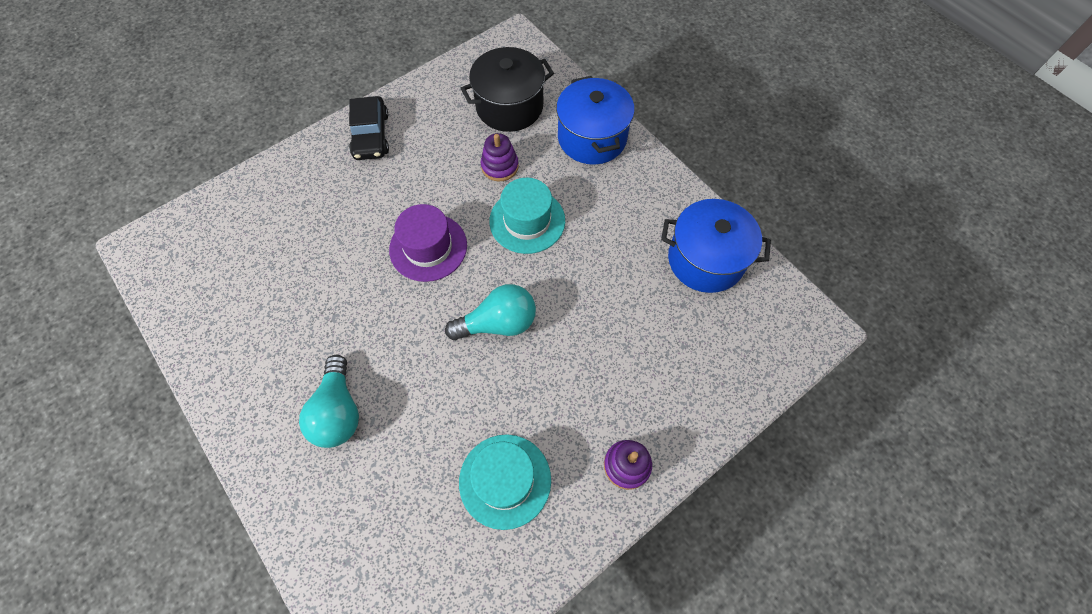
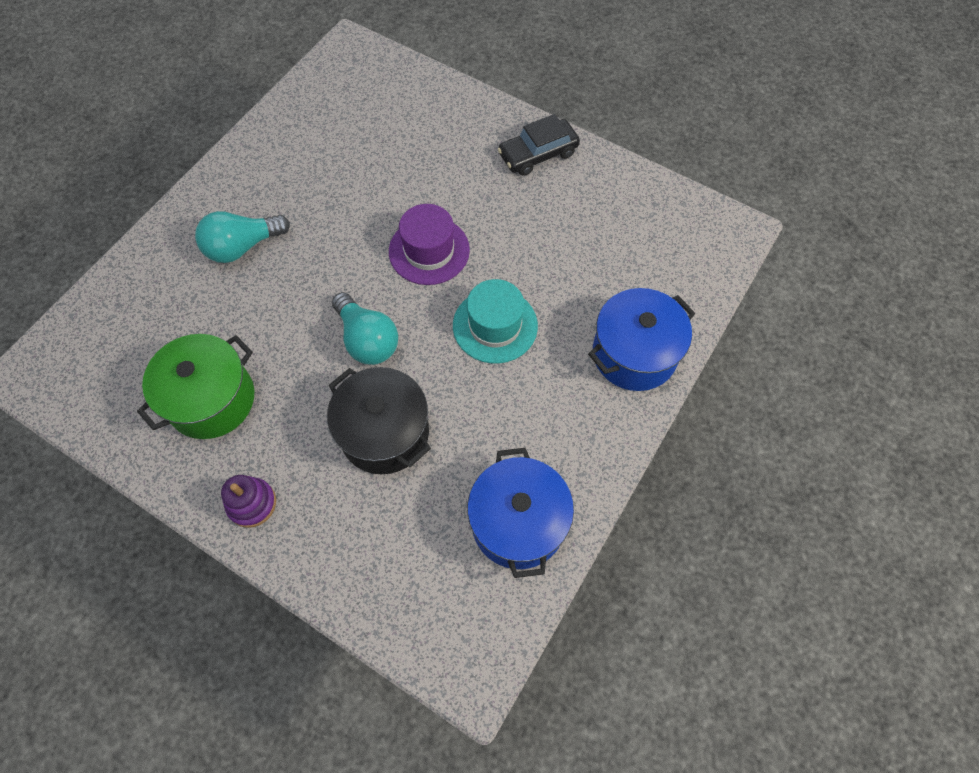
camera: 70 degrees right, 0 degrees up
(500, 166) = (552, 277): purple stacking toy -> none
(505, 480) = (211, 400): turquoise hat -> green pot
(509, 106) = (636, 259): black pot -> black pot (384, 433)

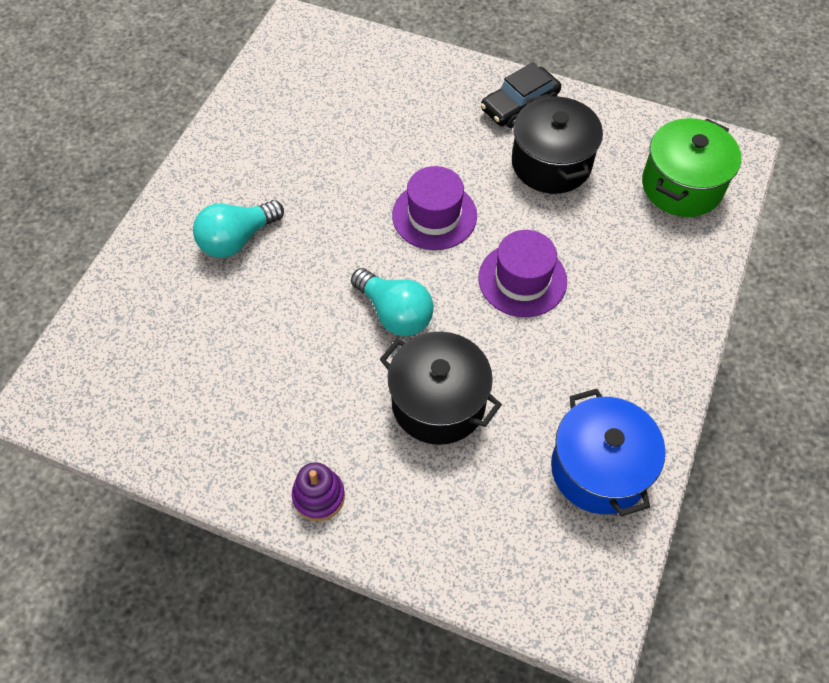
camera: 10 degrees left, 5 degrees down
(211, 400) = (247, 398): green pot -> green pot (682, 186)
(495, 325) = (522, 279): turquoise hat -> purple hat
(553, 216) = (551, 163): none -> black pot
(634, 354) = (669, 286): blue pot -> none

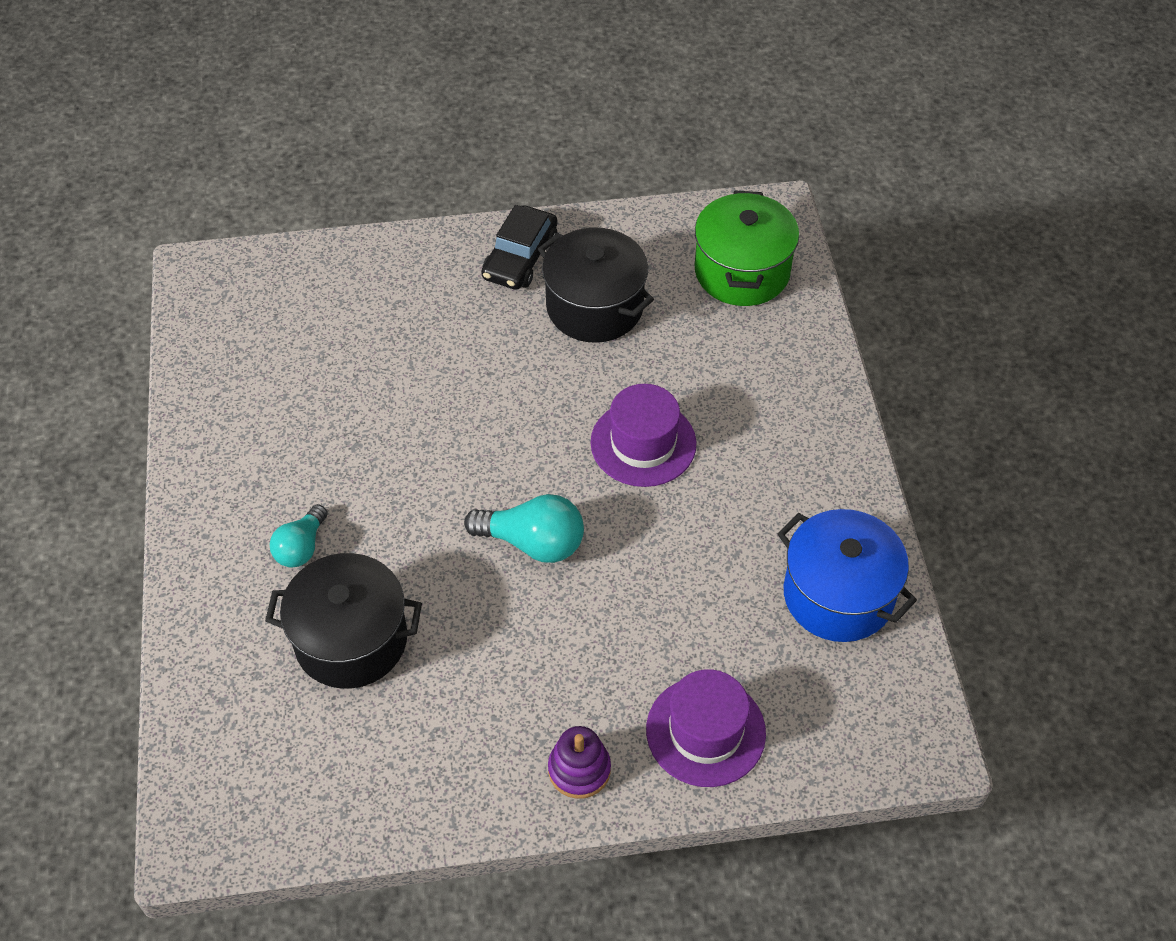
camera: 30 degrees left, 5 degrees down
(237, 239) = (301, 547): turquoise light bulb -> turquoise light bulb, size x0.65
(434, 215) = (506, 419): purple hat -> purple hat (705, 731)
(438, 403) = (640, 611): black pot -> black pot (351, 640)

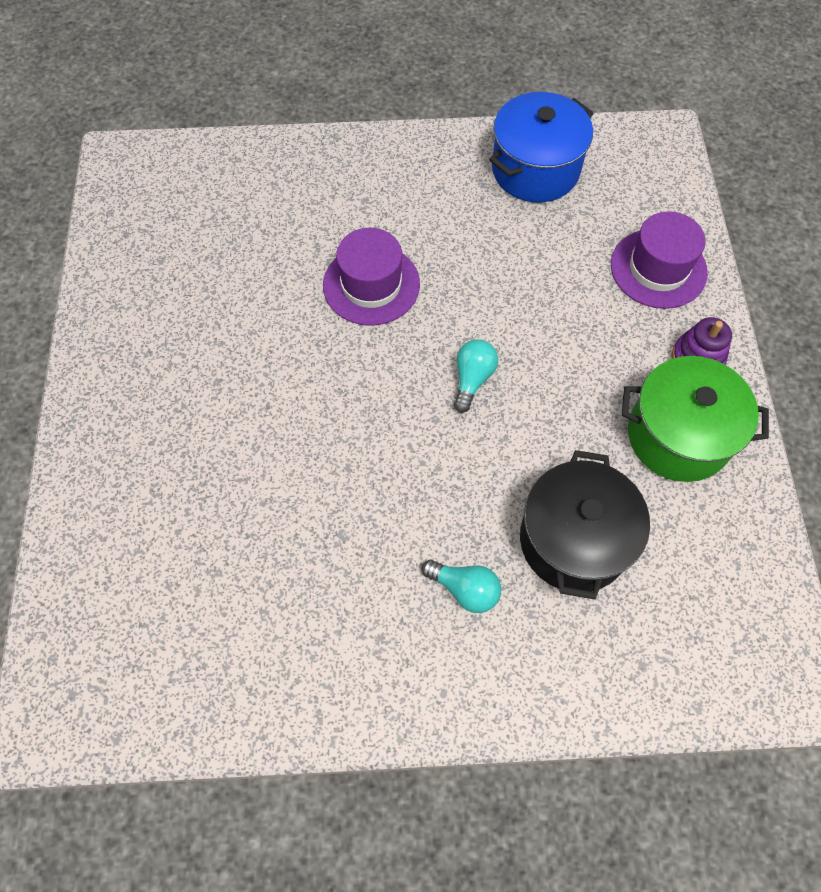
camera: 85 degrees left, 10 degrees up
(520, 257) = (119, 370): black car -> none
(533, 542) = (472, 379): turquoise light bulb -> turquoise light bulb, size x0.65
(595, 307) = (201, 309): black pot -> none
(742, 271) = (185, 191): green pot -> green pot (678, 435)

